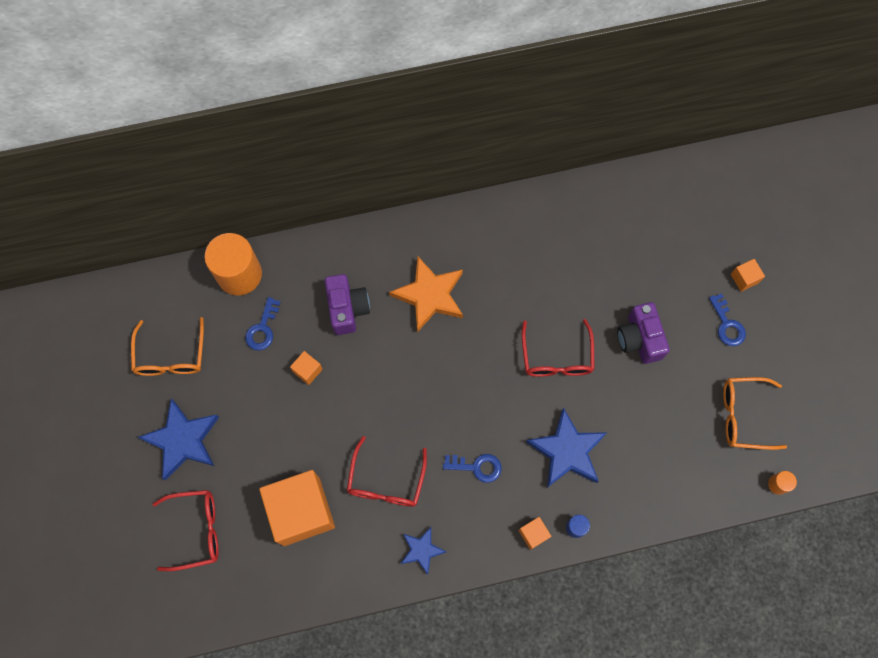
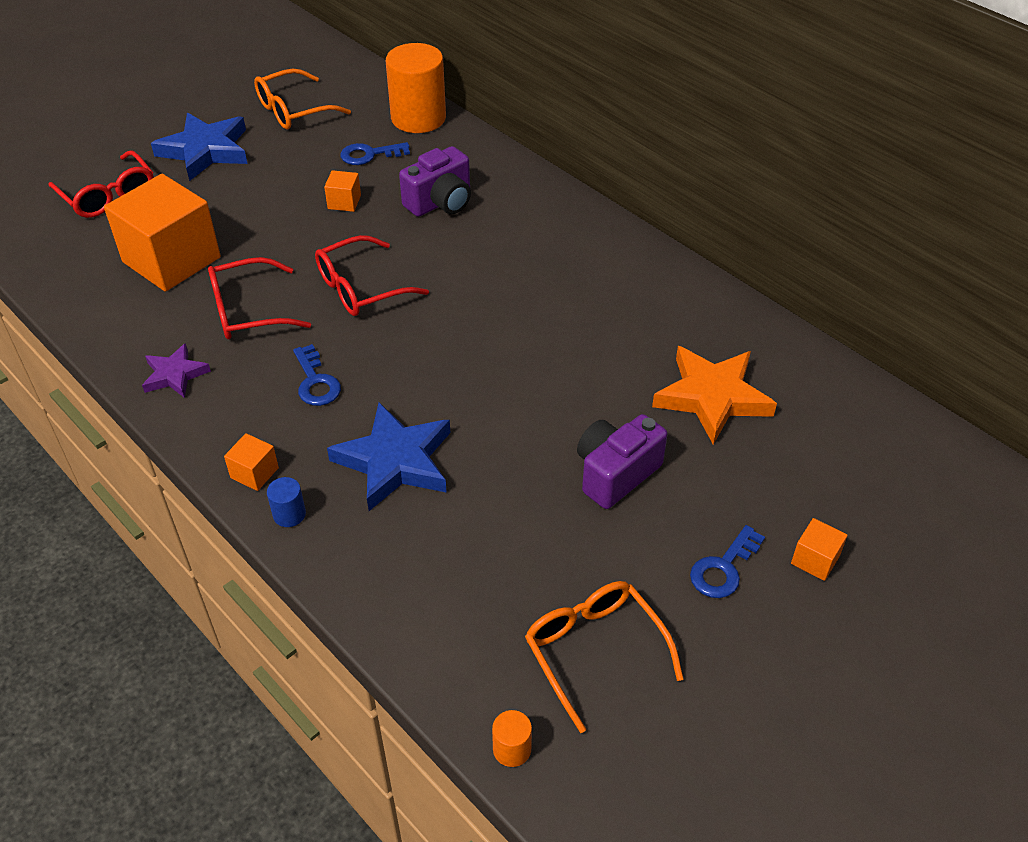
camera: 60 degrees right, 25 degrees down
(421, 550) = (175, 375): blue star -> purple star
(430, 295) = (510, 257): orange star -> orange star (712, 397)
(556, 357) = (520, 398): red glasses -> red glasses (361, 288)

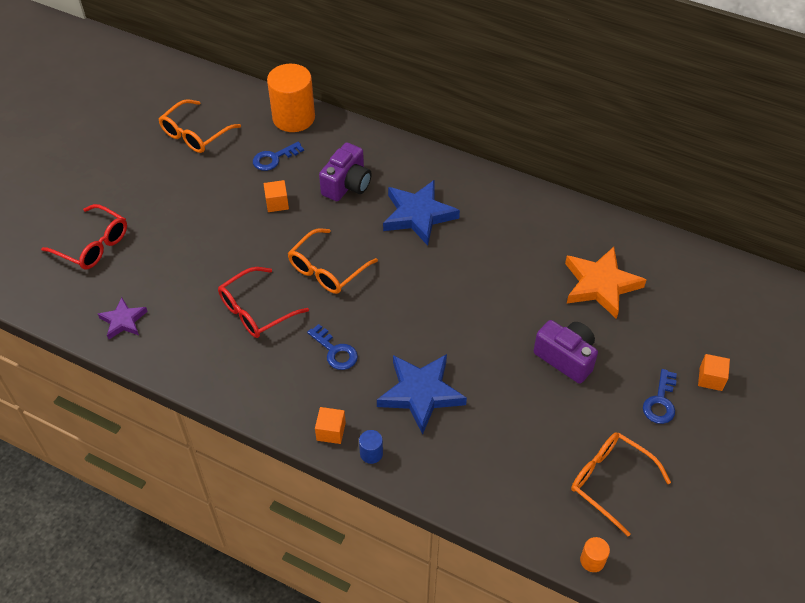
camera: 20 degrees left, 5 degrees up
(171, 260) = (175, 285): orange cube -> none
(175, 375) = (232, 376): purple star -> purple star (123, 321)
(205, 151) = (146, 187): blue star -> blue star (418, 215)
(361, 288) = (327, 270): red glasses -> orange glasses
(615, 473) = (566, 358): purple camera -> purple camera turned 105 degrees clockwise

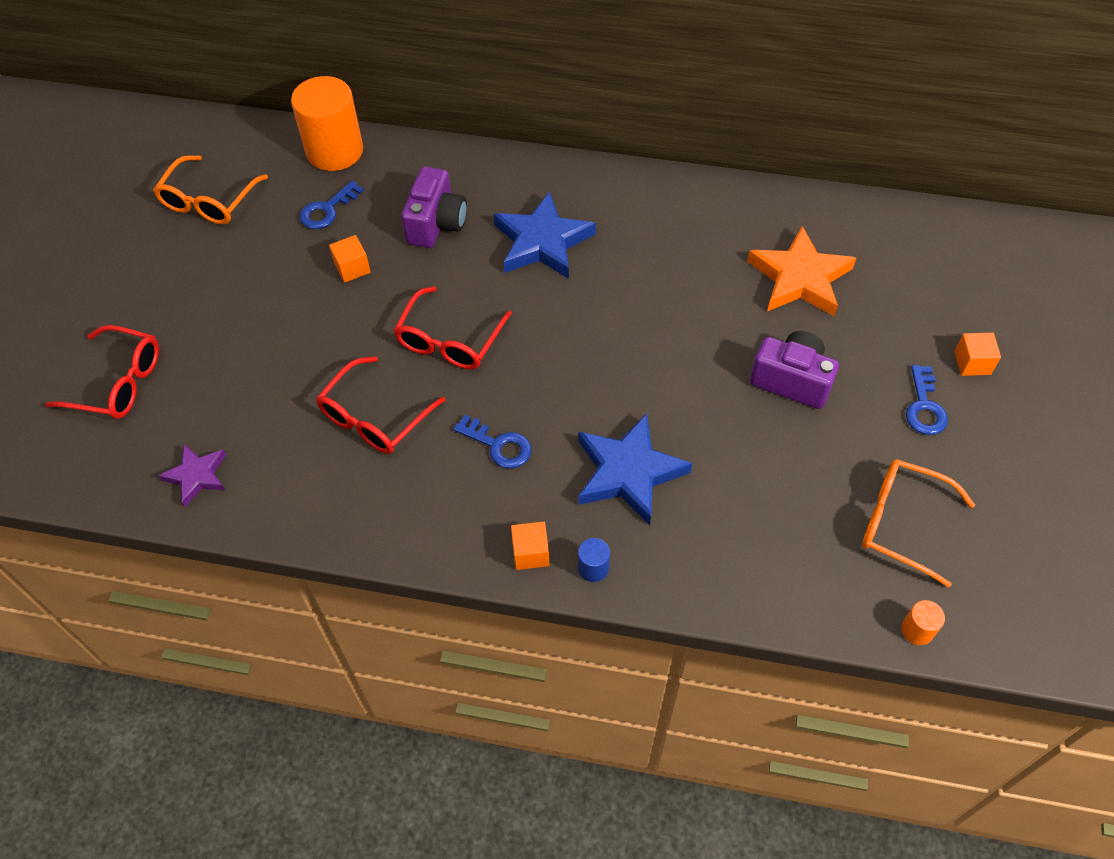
camera: 15 degrees left, 5 degrees up
(327, 270) = (449, 340): orange glasses -> red glasses

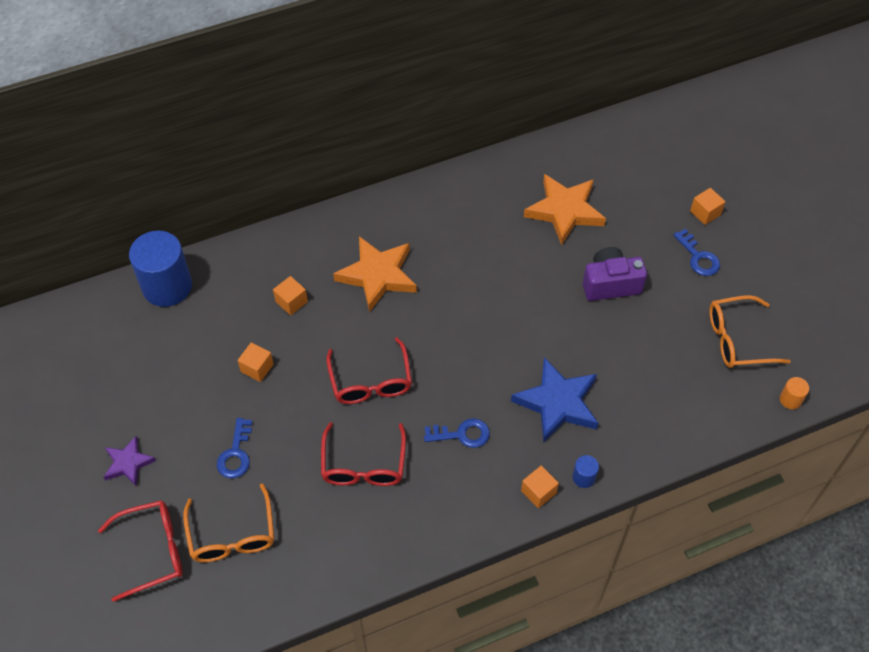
camera: 35 degrees left, 0 degrees up
(197, 476) = (272, 580): purple star -> purple star (128, 463)
(209, 201) = (100, 377): orange glasses -> orange glasses (232, 535)
(327, 210) = (201, 334): blue key -> blue key (236, 454)
(335, 151) = (167, 286): orange cylinder -> blue cylinder
(436, 223) = (291, 302): purple camera -> orange cube
(542, 242) = (378, 275): blue star -> orange star

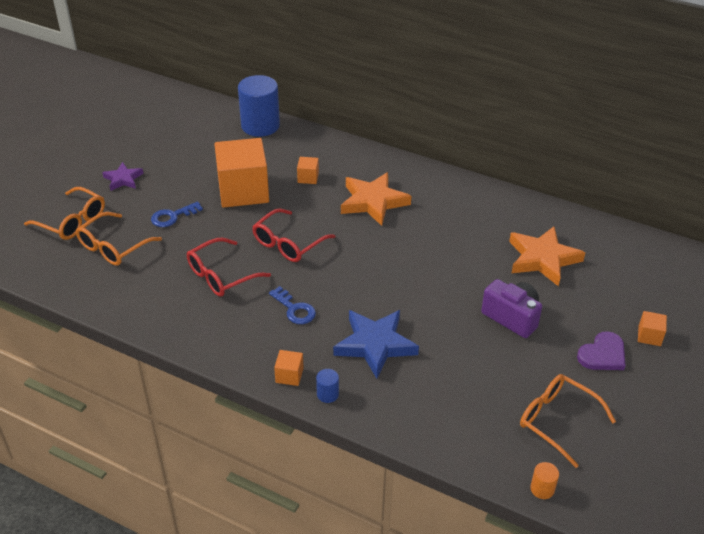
camera: 50 degrees right, 15 degrees down
(153, 551) = (72, 221): red glasses -> orange glasses
(257, 368) = (243, 191): orange cube -> orange cube, size x2.41
(698, 257) = (603, 354): blue key -> purple heart

